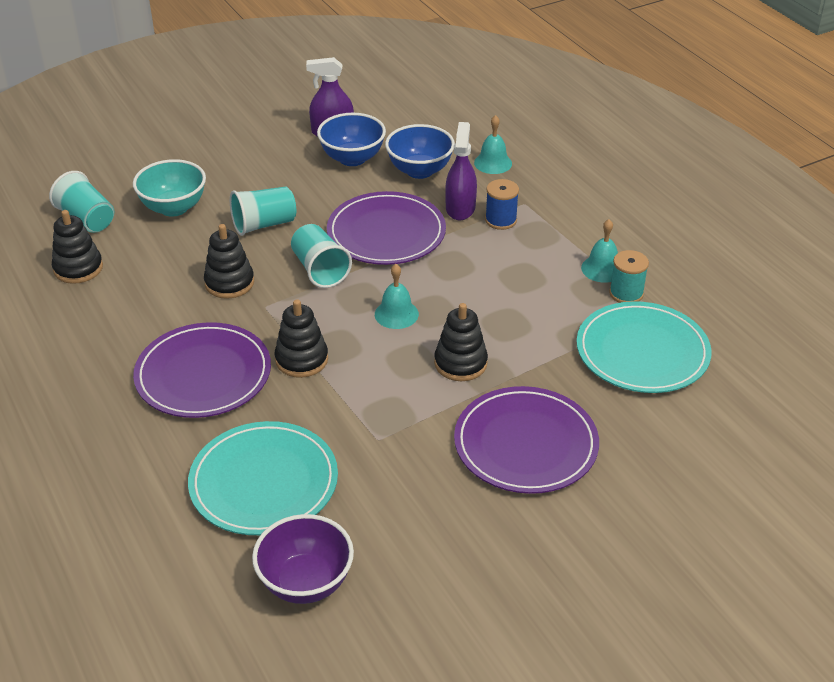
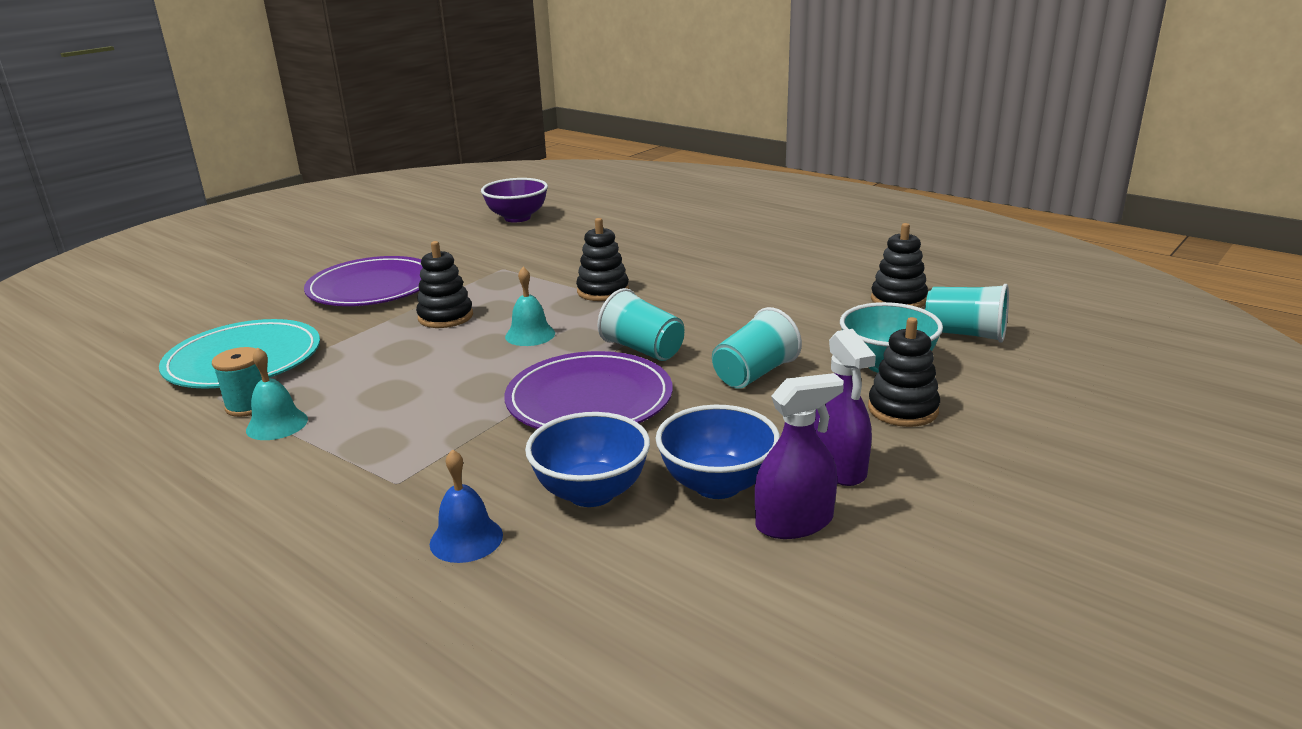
camera: 160 degrees right, 15 degrees down
(203, 375) = (681, 269): purple plate -> none
(229, 283) = (730, 321): black stacking toy -> black stacking toy (903, 409)
(264, 482) = (577, 239): turquoise plate -> none
(460, 208) = (499, 452): purple spray bottle -> purple spray bottle (838, 467)
(493, 163) = (466, 539): turquoise bell -> blue bell
(501, 220) = (431, 450): blue spool -> none

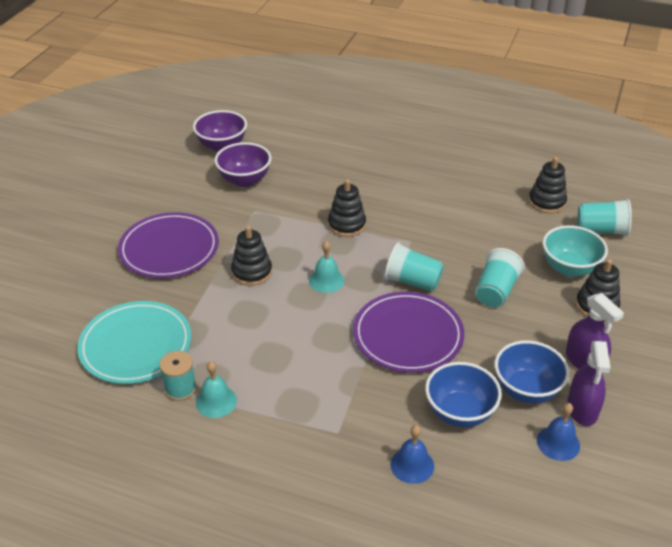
camera: 20 degrees left, 15 degrees up
(516, 244) = (244, 180): none -> purple bowl
(720, 557) = (558, 443): none -> blue bell
(794, 522) = (582, 409): purple spray bottle -> purple spray bottle turned 135 degrees clockwise

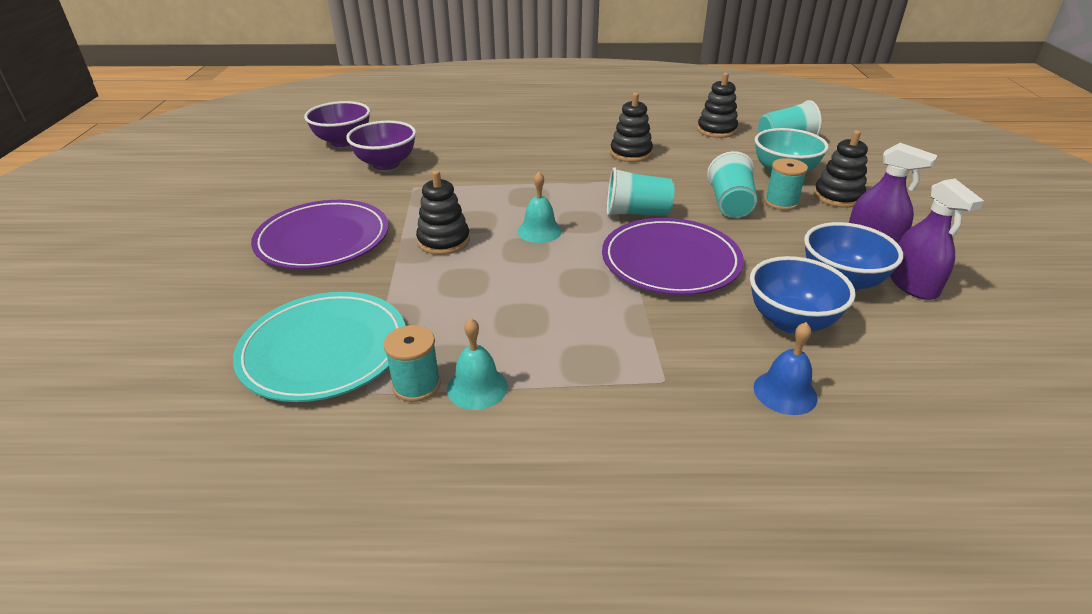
camera: 20 degrees left, 5 degrees down
(346, 225) = (528, 180): black stacking toy -> black stacking toy (631, 153)
(541, 300) = (781, 202): none -> turquoise spool
(558, 443) = (921, 323): blue bell -> none

